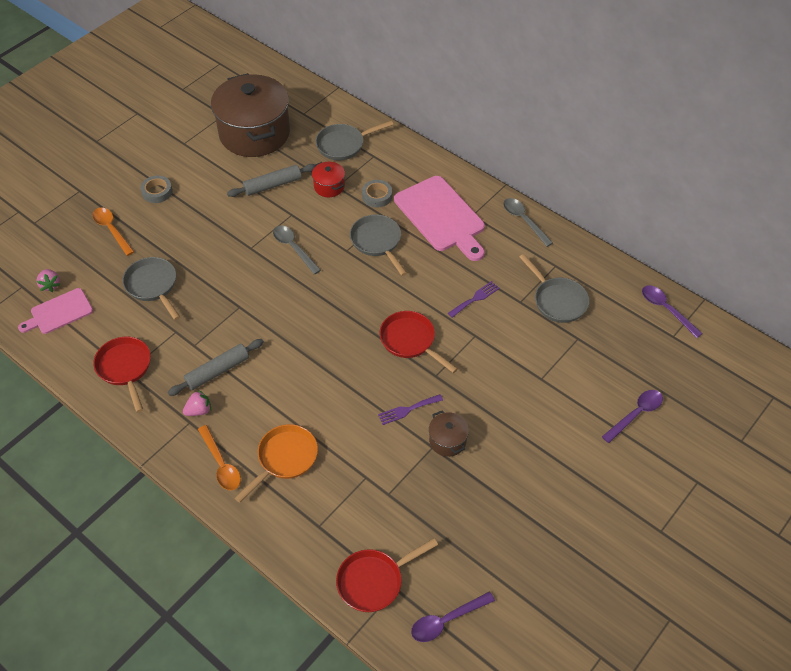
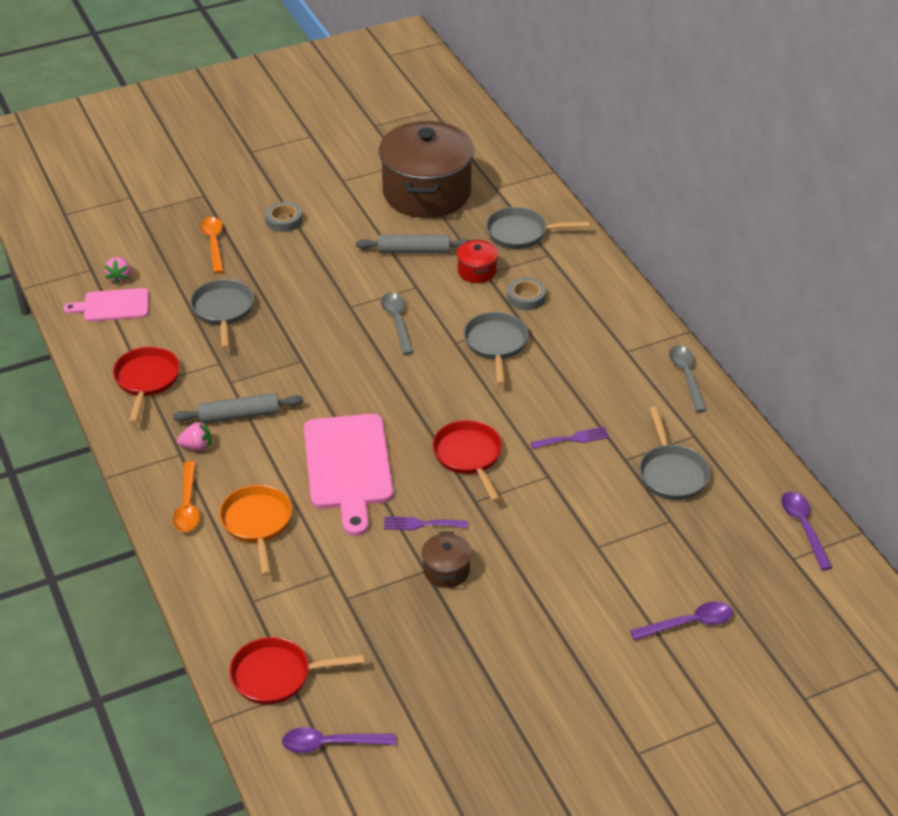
camera: 25 degrees right, 10 degrees down
(285, 458) = (257, 524): orange pan -> orange pan turned 75 degrees counterclockwise
(441, 216) = (588, 341): pink cutting board -> pink cutting board (348, 466)

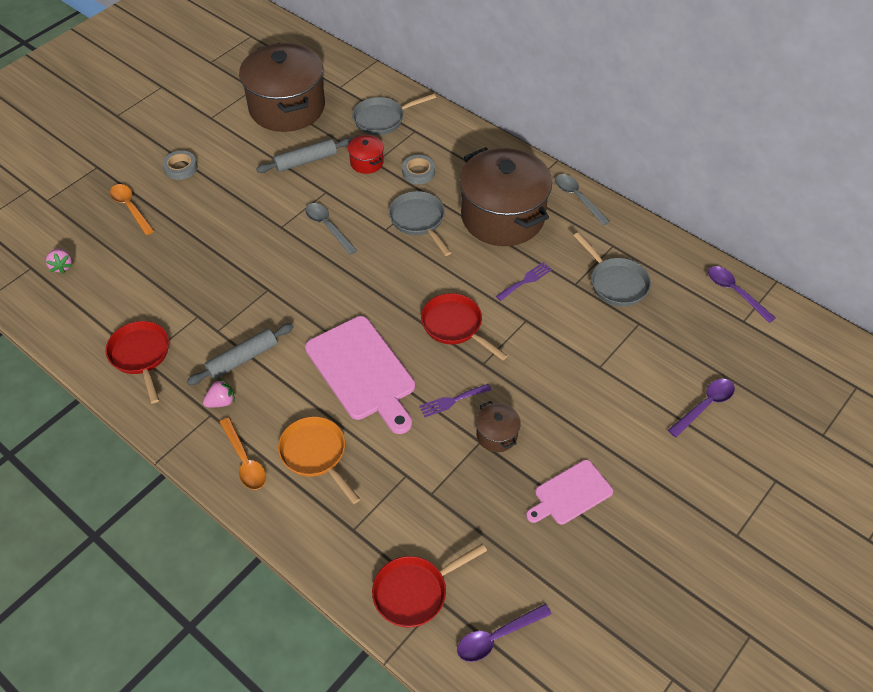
camera: 25 degrees left, 10 degrees up
(113, 306) = (70, 295): pink cutting board -> pink cutting board (570, 494)
(223, 311) = (173, 267): grey pan -> none
(589, 369) = (502, 216): none -> brown pot

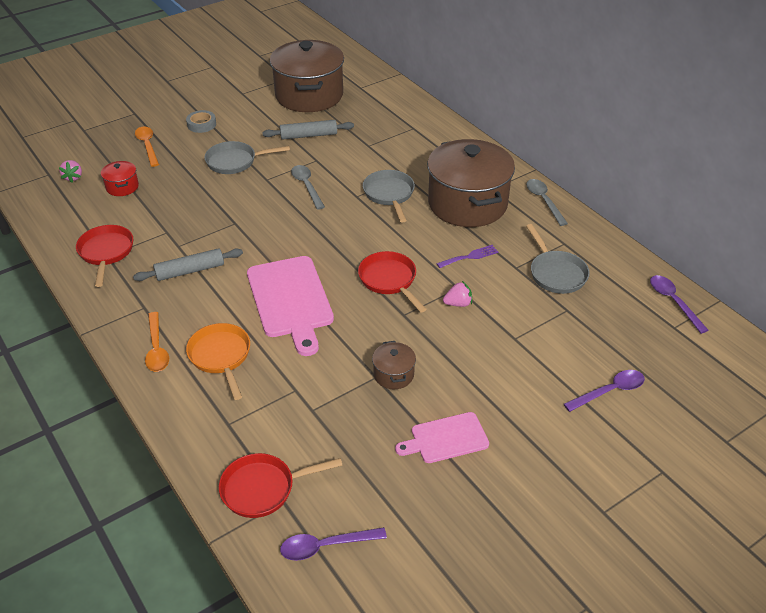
camera: 15 degrees right, 10 degrees down
(221, 401) = (157, 299): pink strawberry -> pink strawberry (458, 304)
(366, 162) = (361, 144): red pot -> red pot (122, 187)
(382, 119) = (388, 115): grey pan -> grey pan (235, 162)
(418, 172) = (404, 159): grey tape -> none
(452, 401) = (362, 339): purple fork -> none

